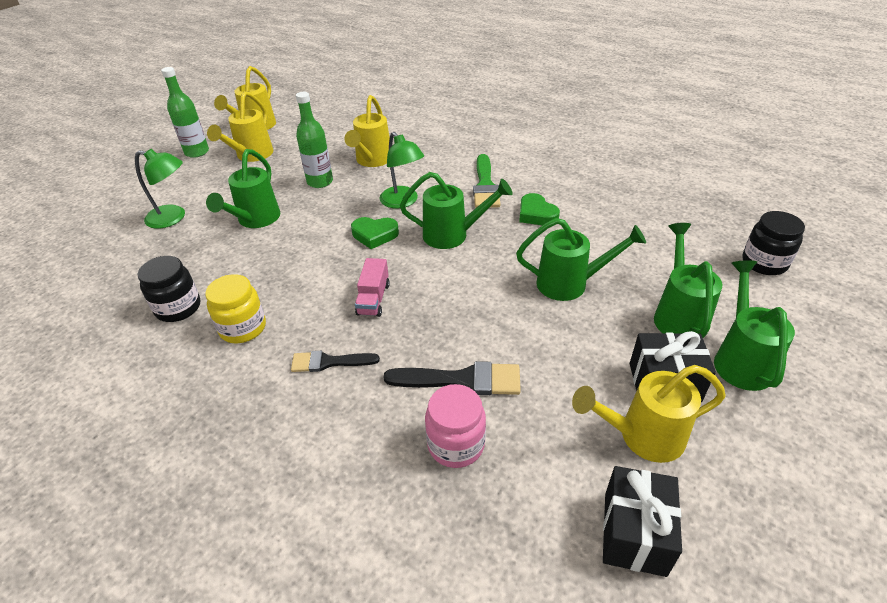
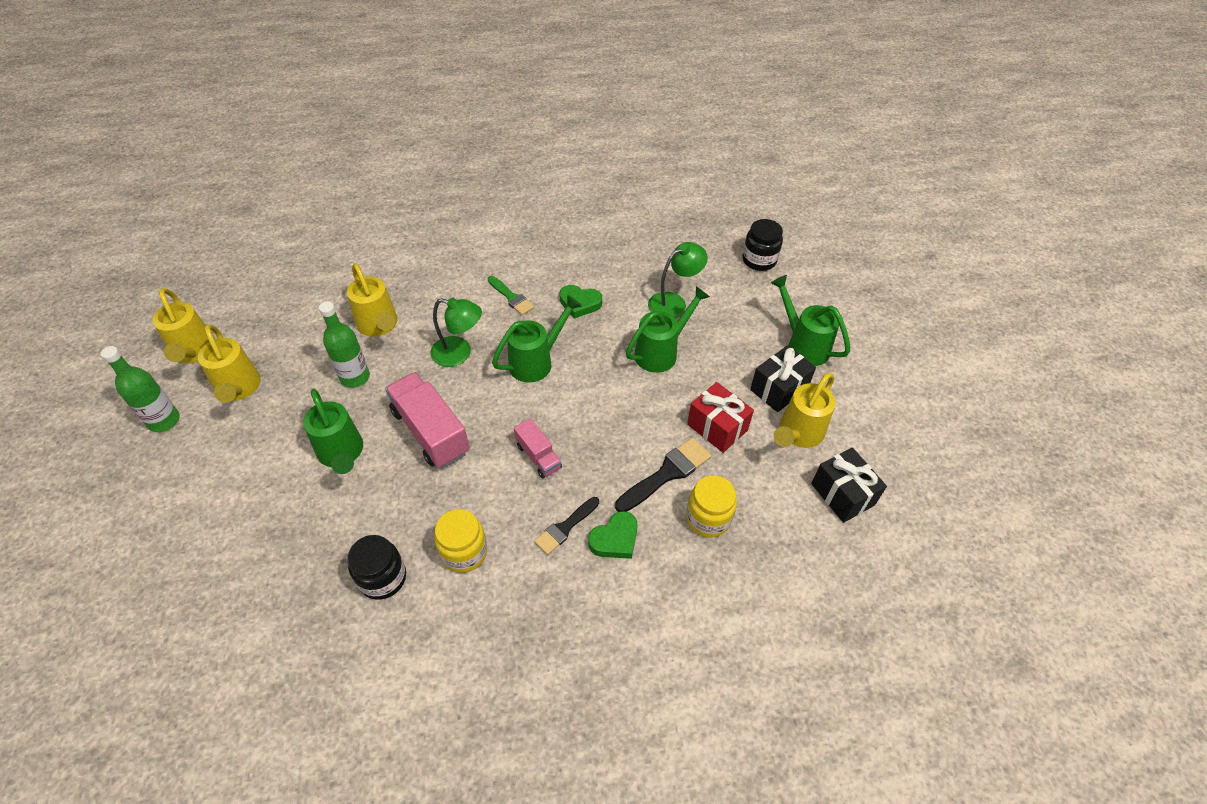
camera: 45 degrees left, 10 degrees up
(173, 218) = (248, 505): green lamp -> green lamp (674, 302)
(322, 238) = (431, 432): none -> pink truck
(374, 235) = (472, 400): green heart -> green heart (615, 539)
(456, 444) = (708, 518): pink jar -> yellow jar
(485, 185) = (511, 297): green brush -> green brush, size x0.66
(556, 374) = (717, 427): none -> red gift
(678, 315) = (746, 334): green watering can -> none

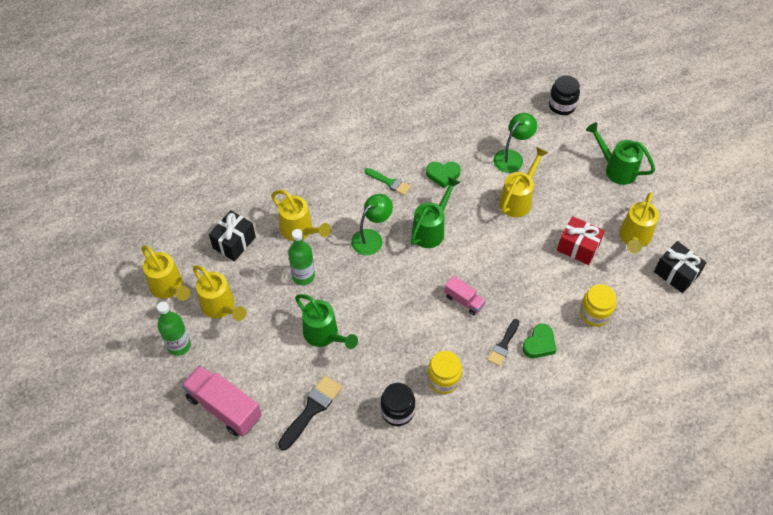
camera: 15 degrees left, 5 degrees up
(431, 432) = (380, 302): pink truck -> pink truck (224, 407)
(459, 353) = (371, 238): green lamp -> green lamp turned 45 degrees counterclockwise
(661, 352) = (518, 199): green watering can -> yellow watering can
(667, 473) = (556, 289): black brush -> black brush (312, 409)
(778, 389) = (610, 208): black gift -> black gift (234, 242)

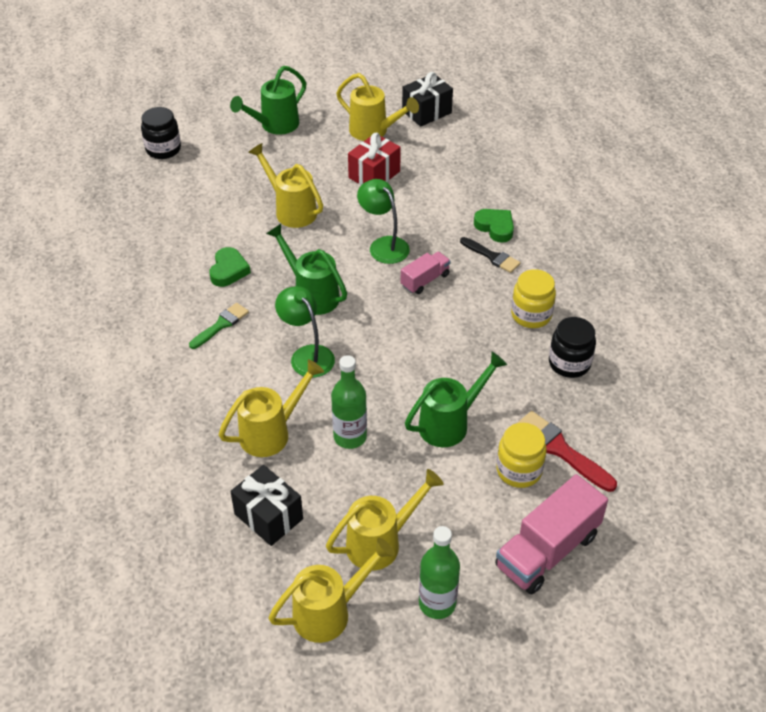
camera: 80 degrees left, 10 degrees down
(312, 409) = (559, 449): black brush -> red brush
(512, 157) = (225, 204): green lamp -> green lamp (384, 245)
(594, 313) = (464, 178): yellow jar -> yellow jar (519, 470)

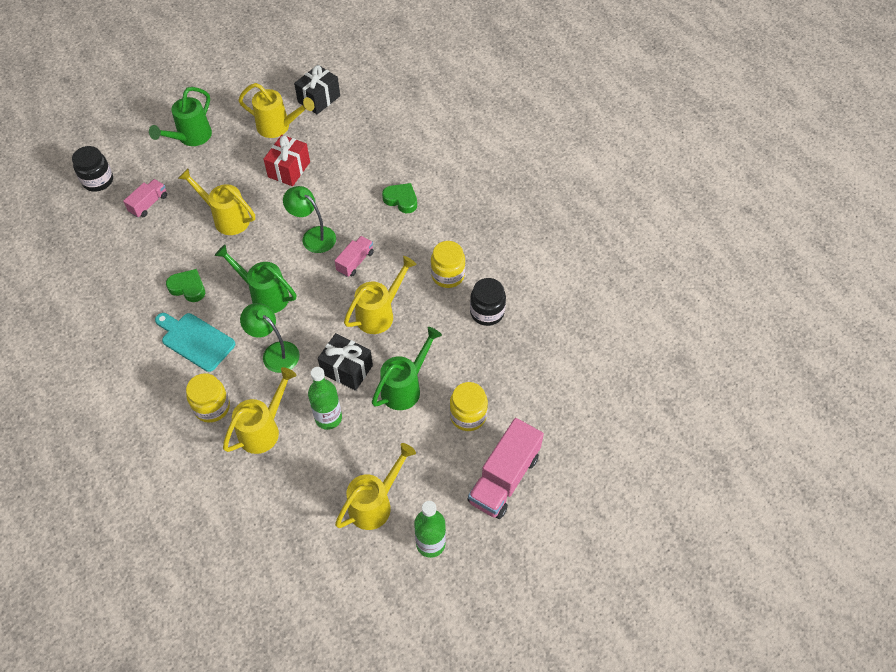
camera: 15 degrees left, 10 degrees up
(210, 181) = (149, 204): none -> pink truck
(219, 397) = (212, 407): none -> yellow jar
(221, 325) = (195, 340): green brush -> turquoise cutting board
(228, 270) = (188, 288): green heart -> green heart turned 60 degrees counterclockwise
(268, 516) = (280, 504): black gift -> black gift (347, 369)
(329, 612) = (349, 572): yellow watering can -> yellow watering can (379, 314)
(492, 256) = (405, 228): black brush -> none
(559, 449) = (495, 390): red brush -> none

